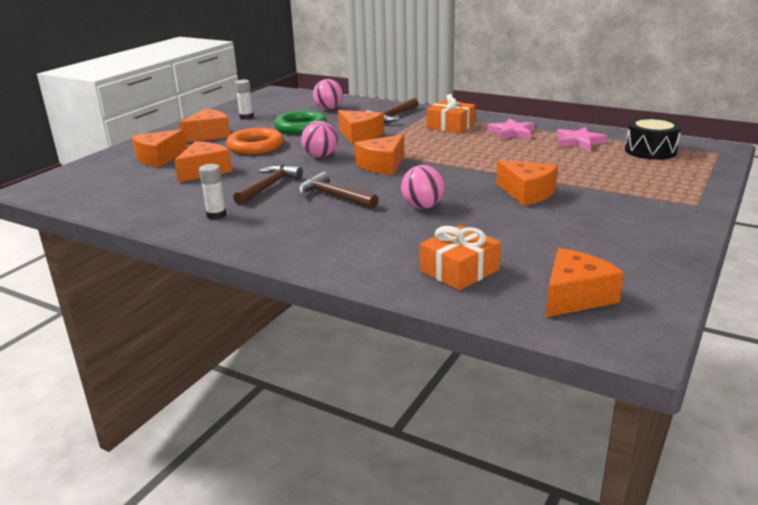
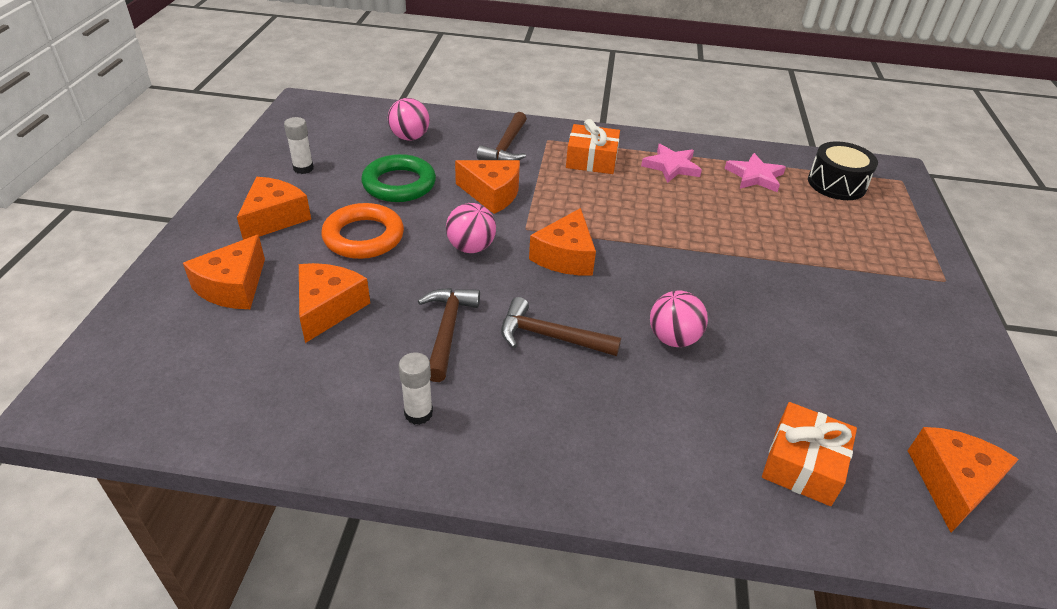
camera: 25 degrees left, 15 degrees up
(527, 193) = (769, 288): orange cheese -> none

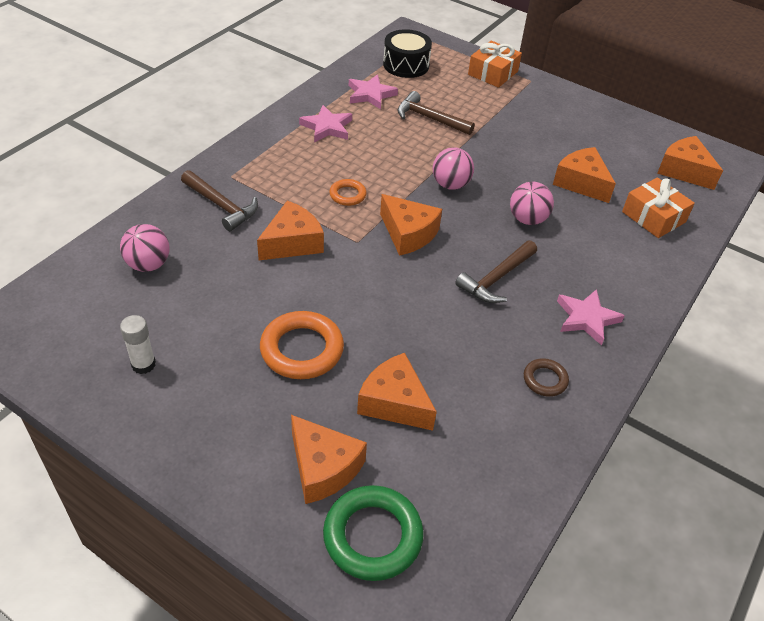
camera: 65 degrees left, 5 degrees up
(274, 218) = (224, 410): orange cheese -> orange cheese (581, 183)
(399, 184) = (230, 299): green ring -> green ring (372, 536)
(418, 413) = (545, 380): white glue stick -> brown ring
(447, 330) = (461, 334): brown hammer -> brown hammer (429, 118)
(471, 247) = (363, 283): pink ball -> pink ball (450, 185)
(543, 430) = (586, 318): none -> pink star
(586, 205) = (347, 195): none -> orange ring
(591, 160) = (284, 164): orange gift -> orange gift (493, 73)

